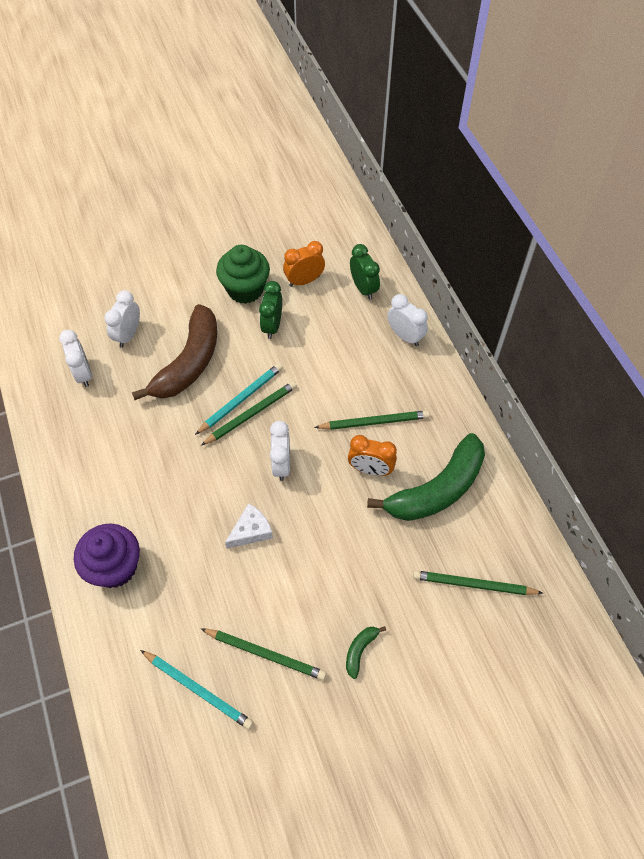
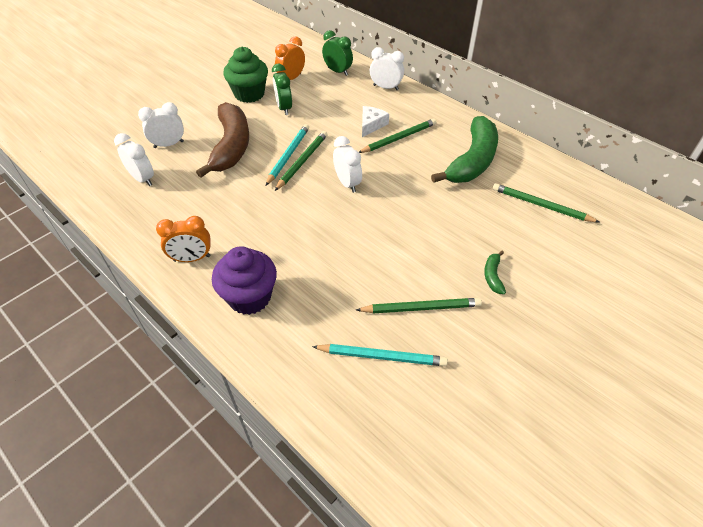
camera: 25 degrees left, 10 degrees down
(128, 335) = (169, 144): white clock -> white clock turned 75 degrees clockwise
(251, 531) = (352, 231): white cheese -> white cheese (371, 125)
(370, 470) = (416, 165): orange clock -> orange clock (192, 258)
(473, 585) = (541, 205): green pencil -> green pencil turned 45 degrees clockwise

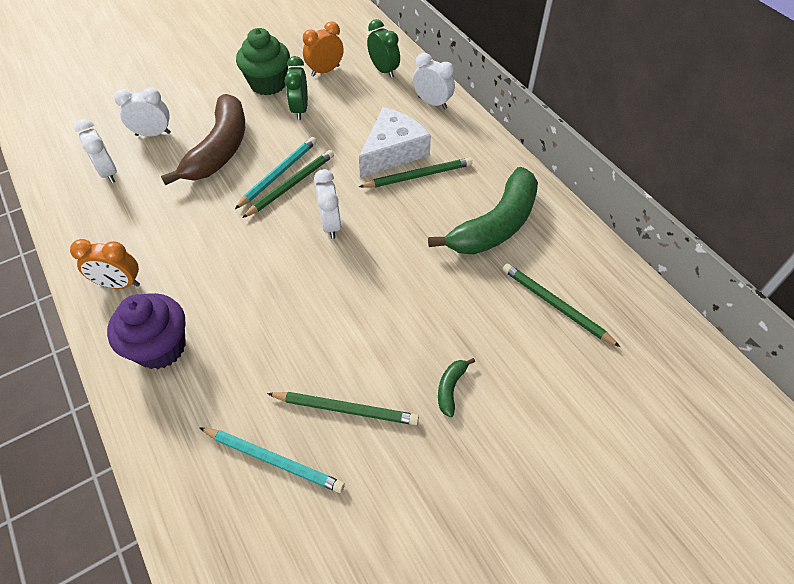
camera: 15 degrees right, 5 degrees up
(371, 125) = (393, 151): white cheese -> white cheese, size x1.74

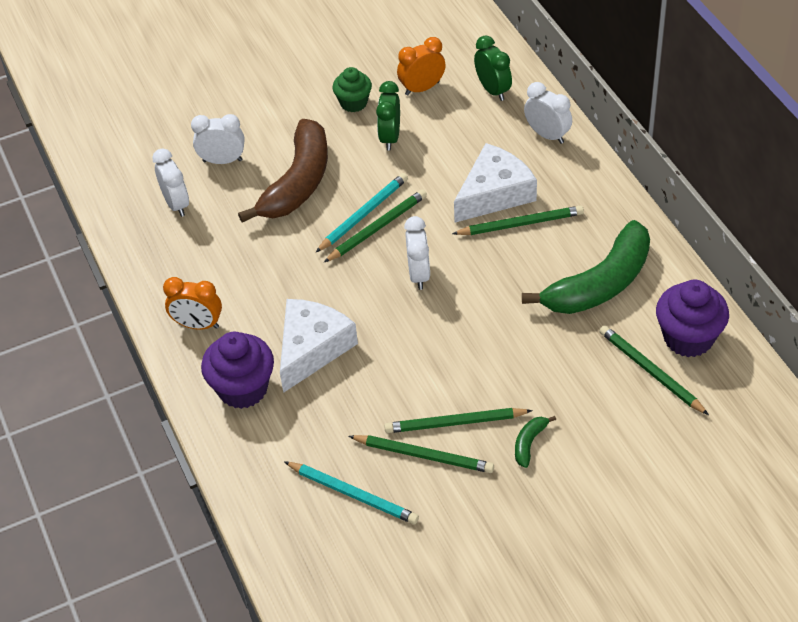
camera: 10 degrees right, 5 degrees down
(231, 301) = (312, 348): none -> white cheese
(268, 84) = (353, 103): green cupcake -> green cupcake, size x0.63
(375, 371) = (455, 423): none -> green pencil
(583, 271) = (688, 338): none -> purple cupcake

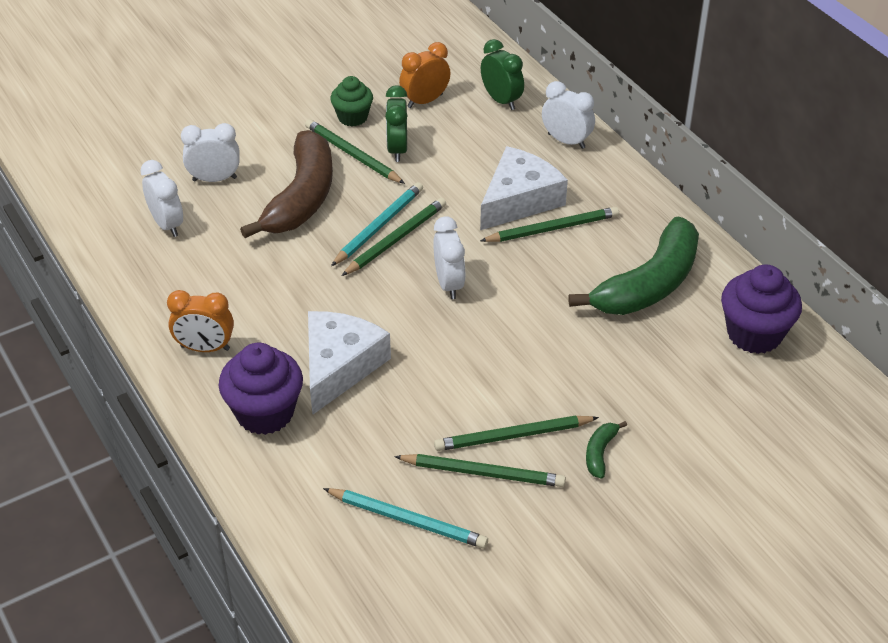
camera: 10 degrees left, 5 degrees down
(650, 371) = (720, 370): green pencil -> green pencil (352, 155)

